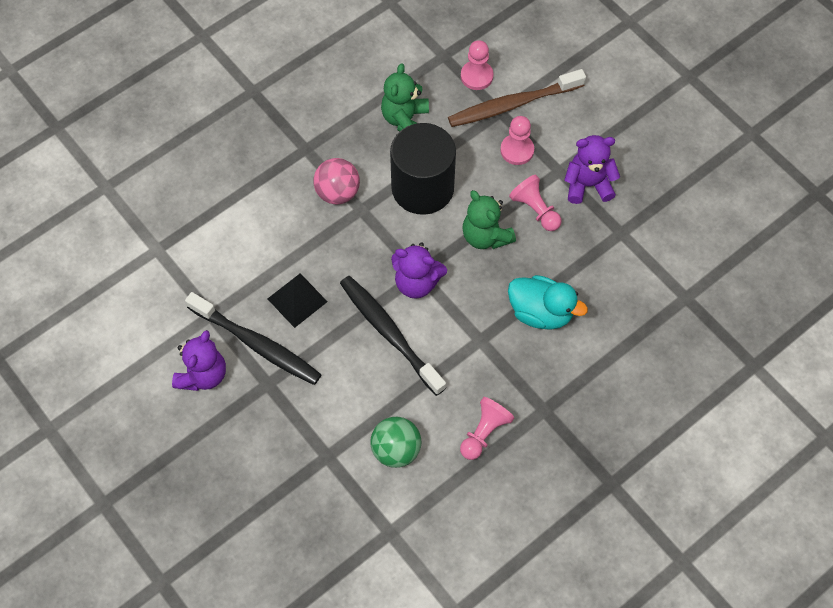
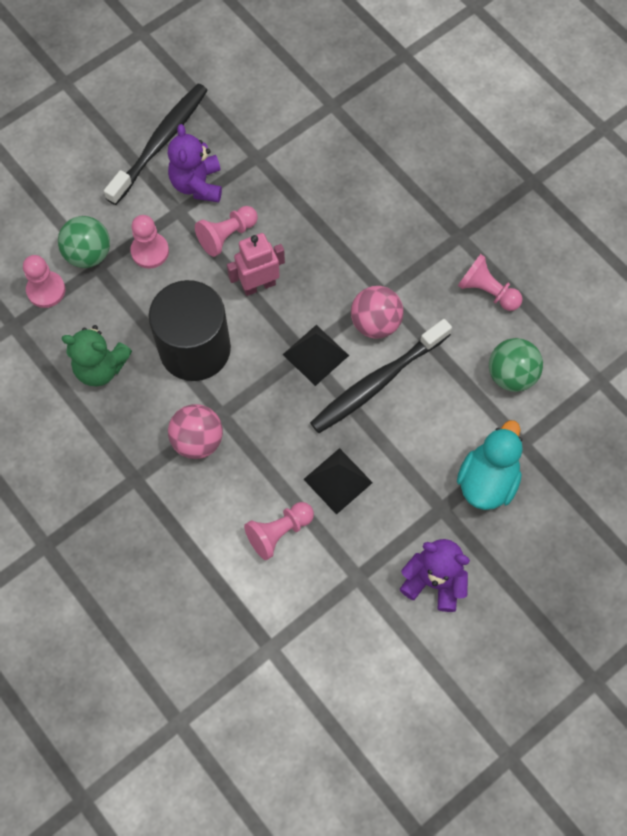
camera: 90 degrees left, 5 degrees up
(253, 255) = (279, 532): none -> pink pawn
(257, 344) = (394, 522): black toothbrush -> black toothbrush (160, 142)
(417, 282) = (315, 355): purple teddy bear -> black pyramid
(449, 333) = (375, 323): none -> pink ball
(485, 236) = (258, 285): green teddy bear -> pink robot
(512, 104) = (88, 254): brown toothbrush -> green ball
(541, 312) = (350, 235): turquoise duck -> turquoise duck (487, 480)

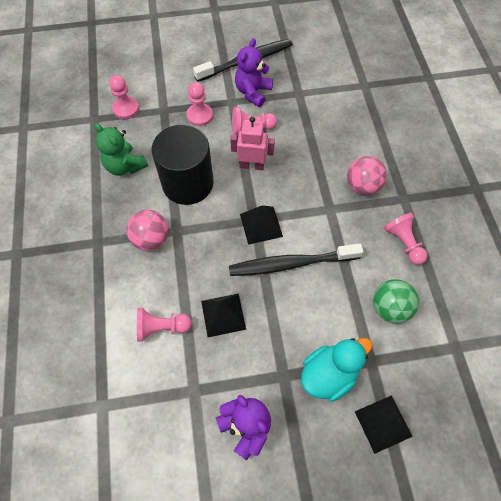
camera: 30 degrees right, 5 degrees down
(88, 254) = (163, 101): green ball -> none
(375, 323) = (313, 225): pink ball -> pink ball (362, 186)
(568, 499) = (383, 424): none -> black pyramid

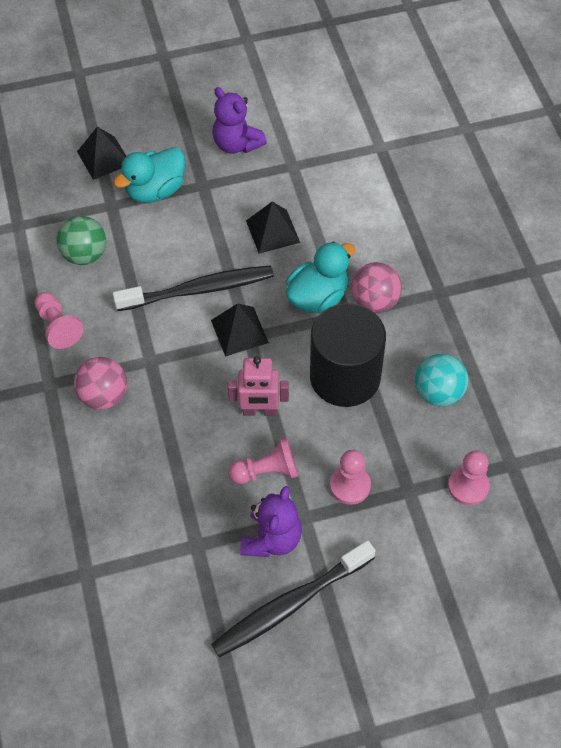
camera: 175 degrees right, 5 degrees down
(125, 166) = (438, 393): green teddy bear -> turquoise ball
(162, 327) = (338, 213): pink pawn -> none
(195, 247) = (318, 297): none -> turquoise duck

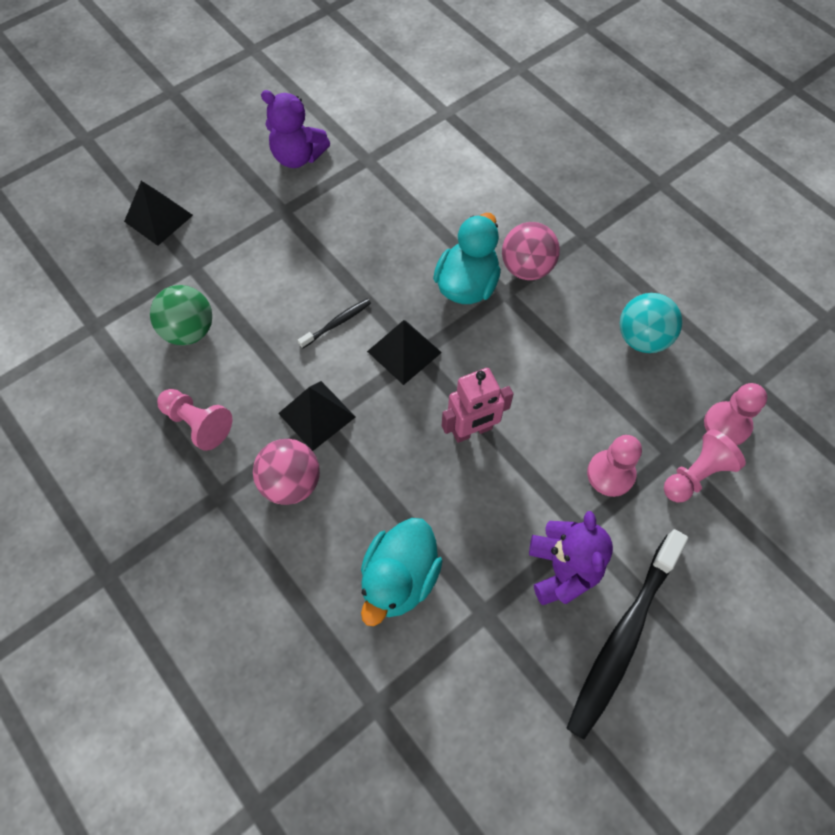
camera: 25 degrees left, 5 degrees up
(155, 190) = (234, 233): turquoise duck -> turquoise duck (399, 578)
(199, 290) = (337, 323): black toothbrush -> black toothbrush, size x0.45
(267, 471) = (516, 495): pink pawn -> pink pawn (696, 474)
(272, 231) = (383, 233): black pyramid -> black pyramid (316, 415)
(345, 377) = (540, 358): black cylinder -> none

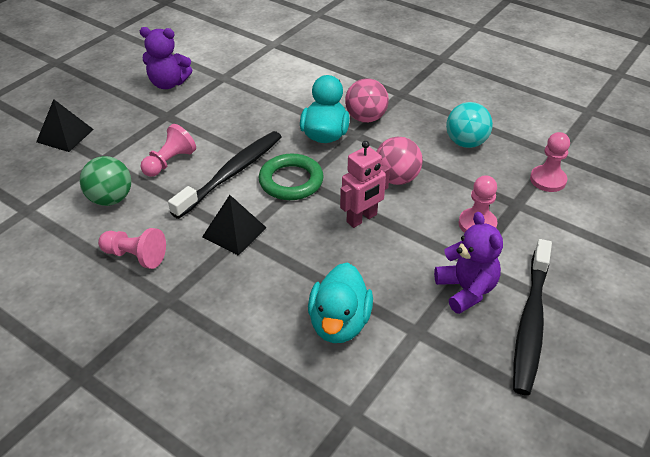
camera: 15 degrees left, 20 degrees down
(291, 483) = (227, 279): pink ball -> pink ball (396, 178)
(337, 323) = (232, 173): black toothbrush -> black toothbrush, size x2.21
(404, 351) = (291, 181): black pyramid -> green ring
(696, 474) = (539, 212): pink pawn -> pink pawn (169, 162)

